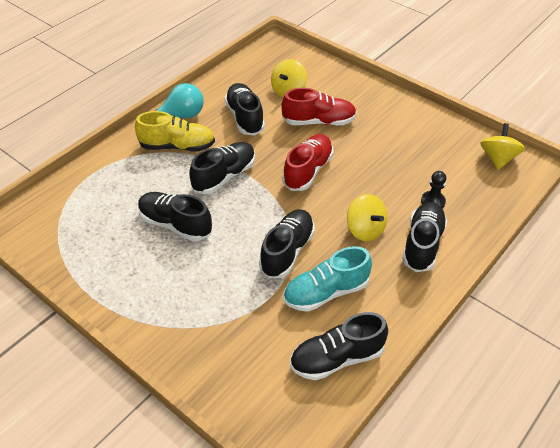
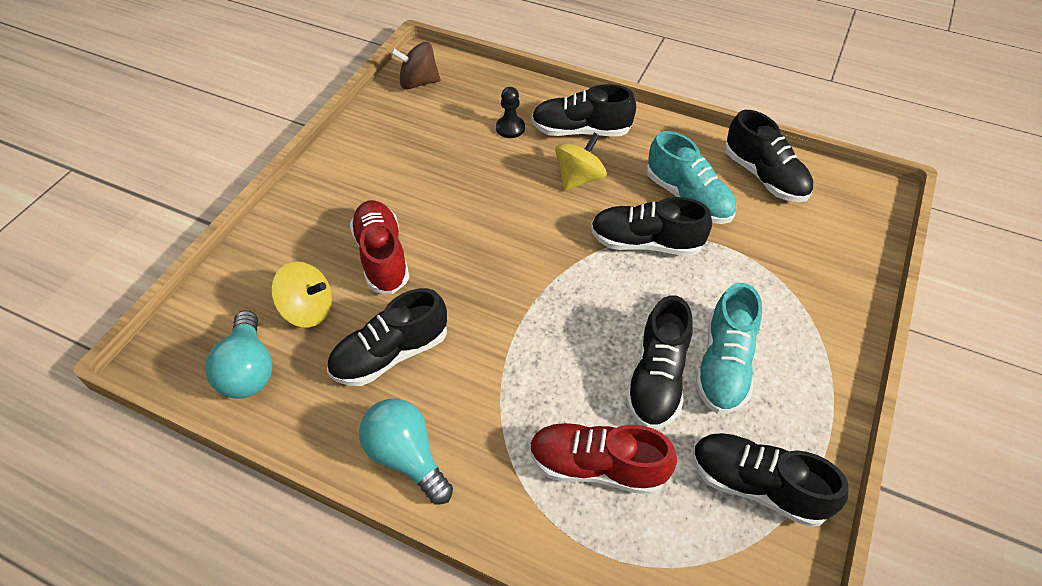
camera: 105 degrees left, 5 degrees up
(168, 261) = (724, 365): none -> turquoise shoe
(177, 146) = (488, 433): yellow shoe -> none
(224, 176) = (537, 345): black shoe -> black shoe (756, 485)
(257, 70) = (248, 370): none -> turquoise light bulb
(308, 171) = (493, 249): red shoe -> red shoe (597, 466)
(498, 158) = (418, 82): yellow spinning top -> brown spinning top

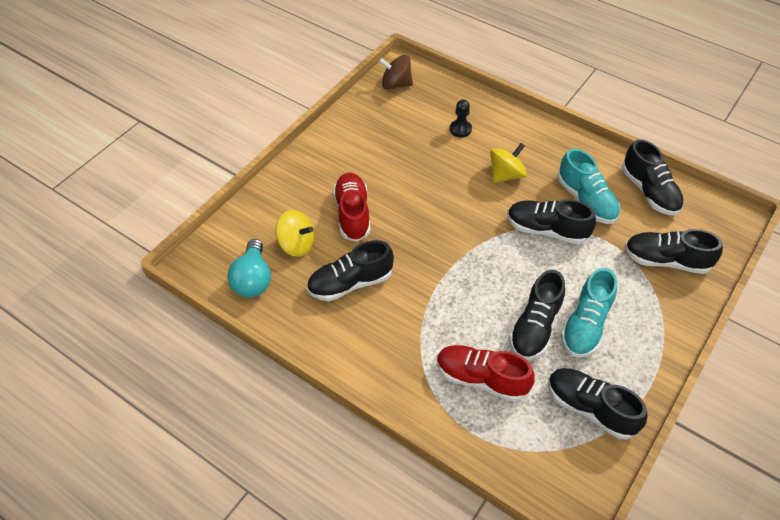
camera: 10 degrees right, 0 degrees up
(406, 457) = (353, 352): turquoise light bulb -> none
(580, 131) = (514, 138): black shoe -> black shoe (666, 261)

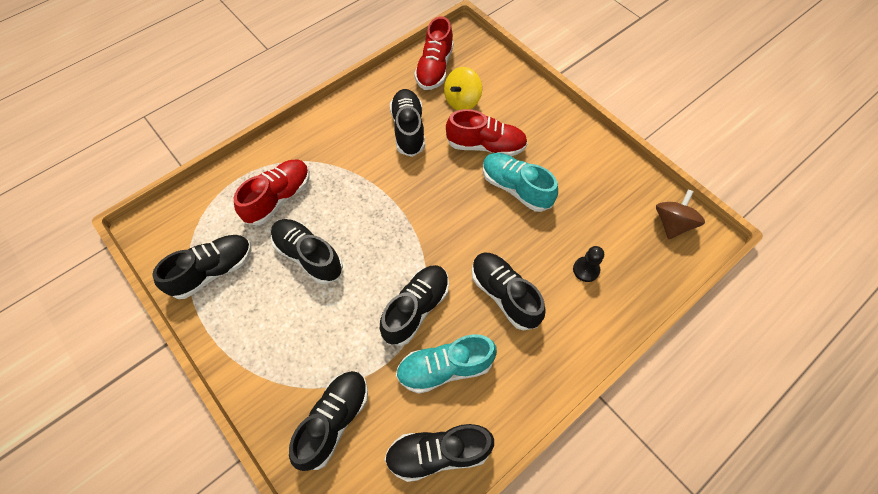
camera: 105 degrees right, 10 degrees up
(253, 279) = (434, 68): turquoise light bulb -> red shoe
(506, 175) = (504, 294): yellow spinning top -> black shoe
(586, 325) = (292, 301): turquoise shoe -> turquoise shoe (515, 188)

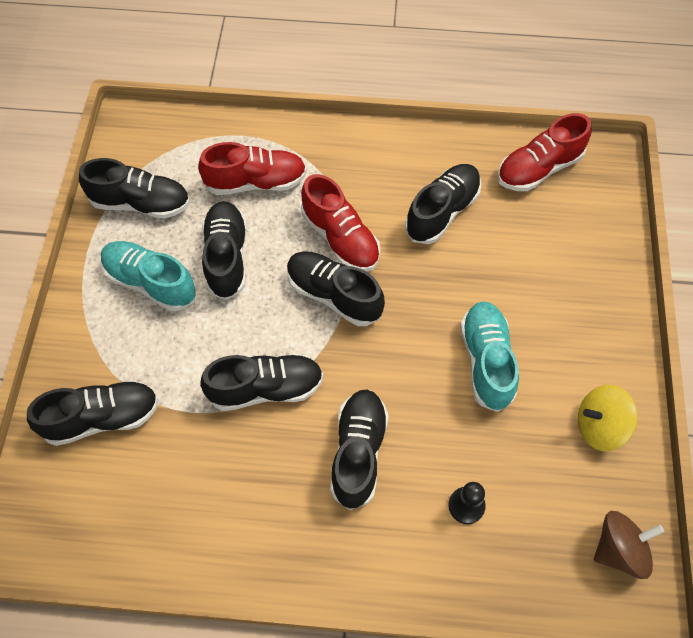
camera: 45 degrees right, 0 degrees up
(438, 453) = (151, 529): black shoe -> black shoe (334, 295)
(445, 368) = (233, 464): turquoise shoe -> turquoise shoe (150, 282)
(462, 100) = (530, 225): yellow spinning top -> yellow spinning top (599, 426)
(486, 145) = (503, 292): red shoe -> red shoe (340, 238)

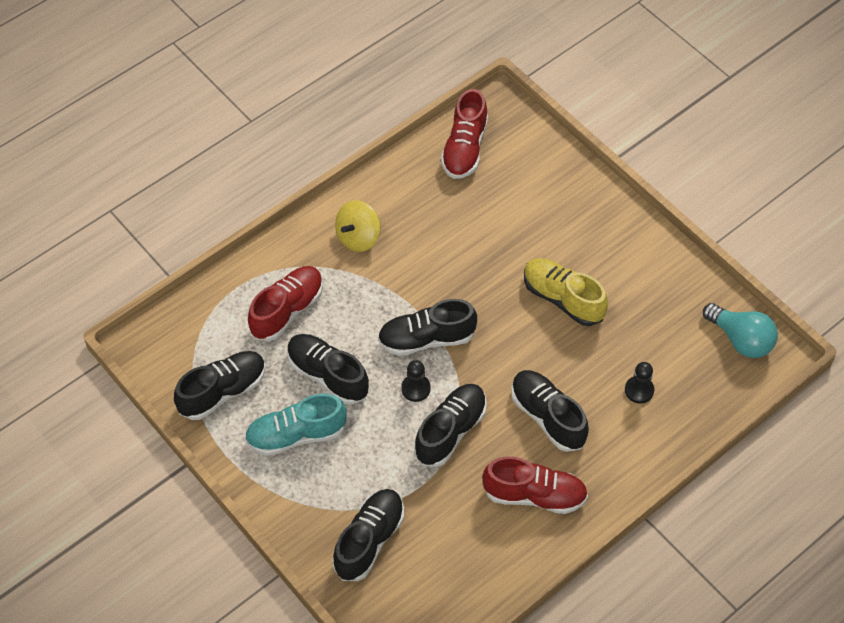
camera: 45 degrees left, 5 degrees down
(279, 328) = (415, 388): none -> black pawn
(340, 238) = (389, 299): red shoe -> red shoe (534, 495)
(442, 212) = (434, 227): black shoe -> none
(486, 361) = (562, 299): turquoise shoe -> yellow shoe
(599, 426) = (663, 281): yellow spinning top -> yellow spinning top (358, 237)
(619, 549) = (740, 339): brown spinning top -> turquoise light bulb

